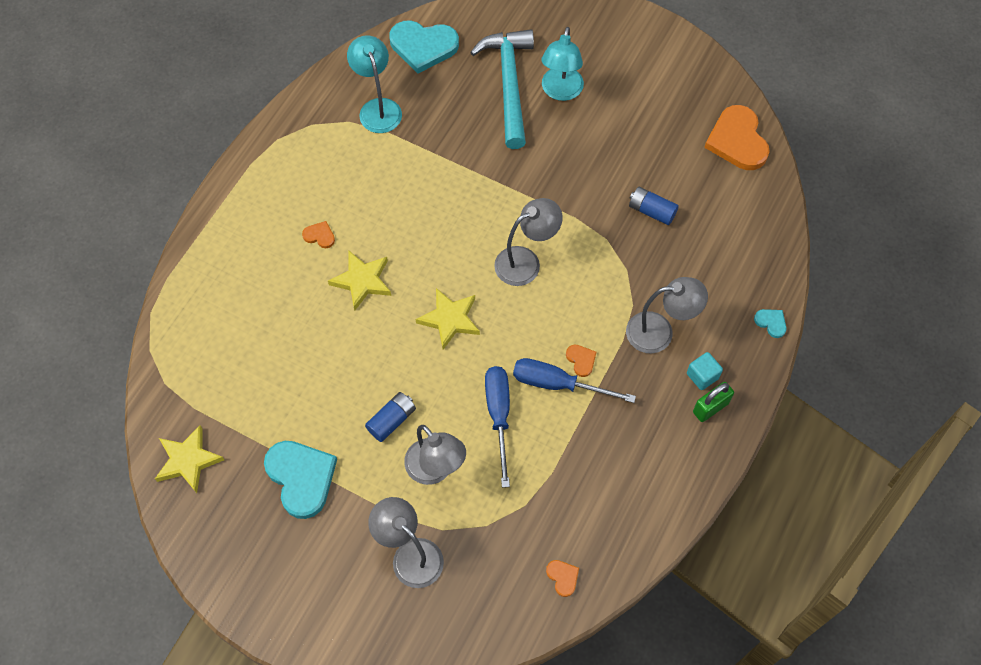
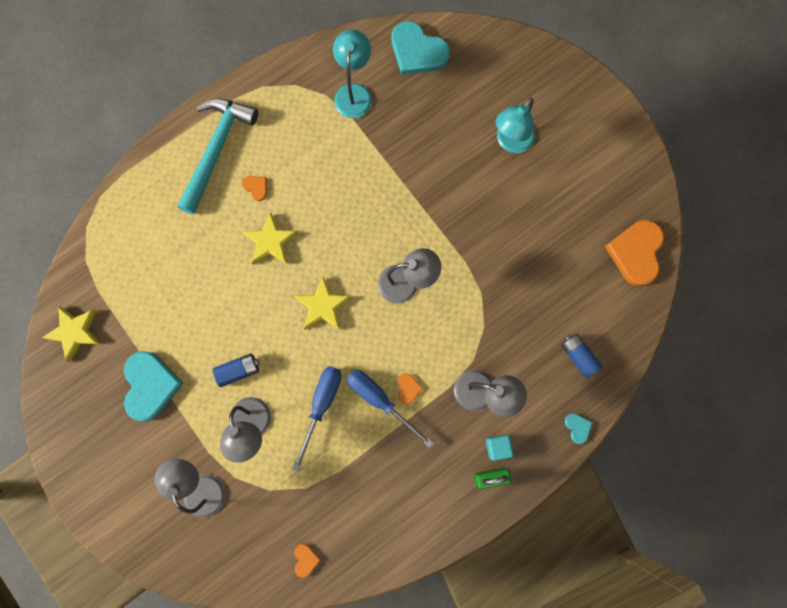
camera: 25 degrees right, 15 degrees up
(508, 84) = (470, 117): turquoise hammer -> turquoise hammer (216, 150)
(651, 211) = (530, 285): blue battery -> blue battery (578, 356)

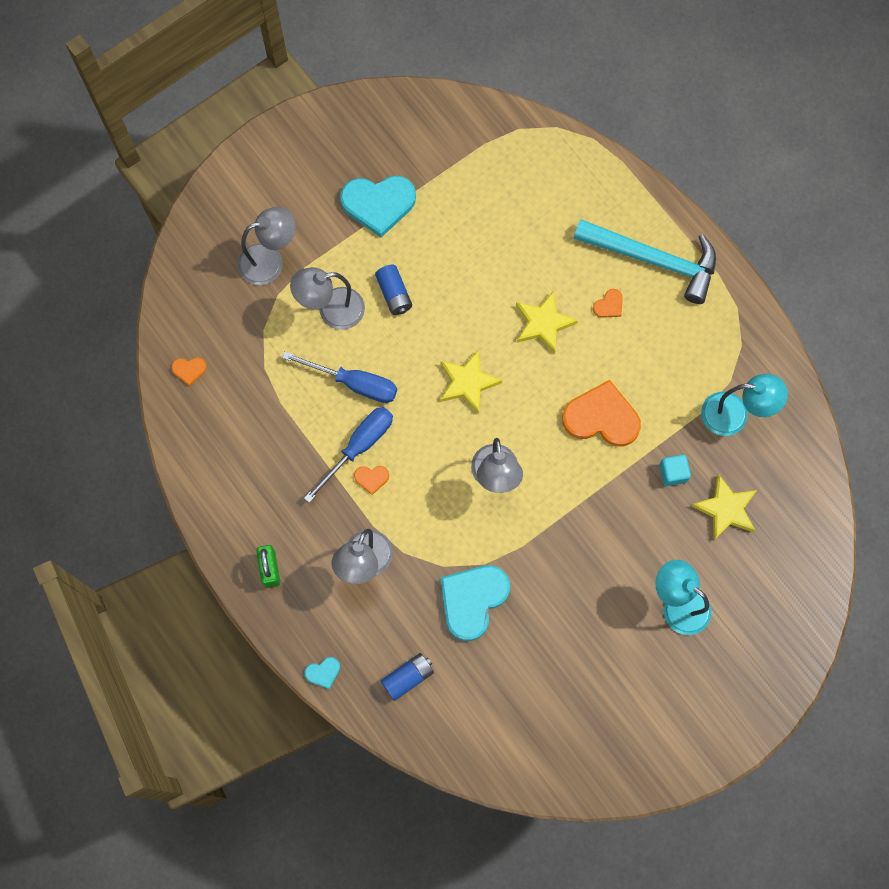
camera: 90 degrees right, 5 degrees down
(75, 332) = (437, 124): yellow star -> yellow star (726, 509)
(417, 51) = (795, 491): turquoise heart -> turquoise heart (473, 600)
(497, 447) = (303, 578): turquoise cube -> turquoise cube (673, 473)
(636, 252) = (537, 756): orange heart -> orange heart (601, 417)

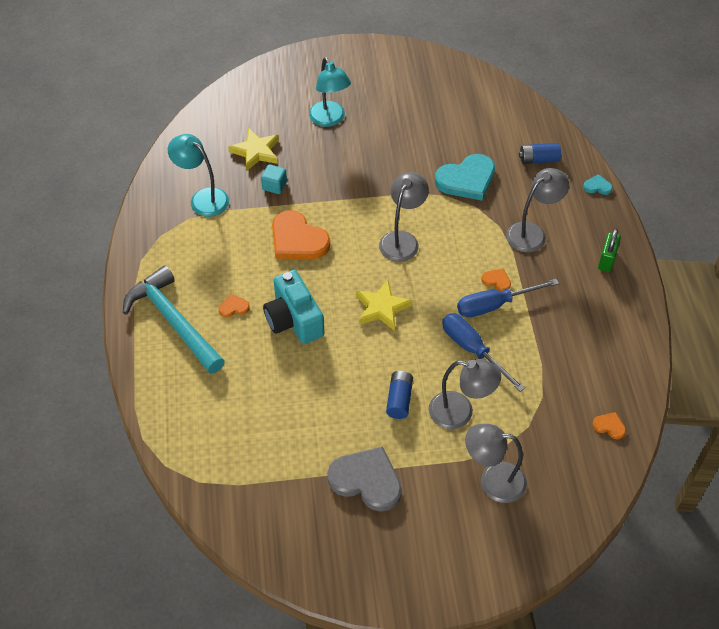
camera: 150 degrees left, 20 degrees down
(378, 204) = (366, 480): turquoise heart -> grey heart
(543, 323) = (294, 319): yellow star -> turquoise camera

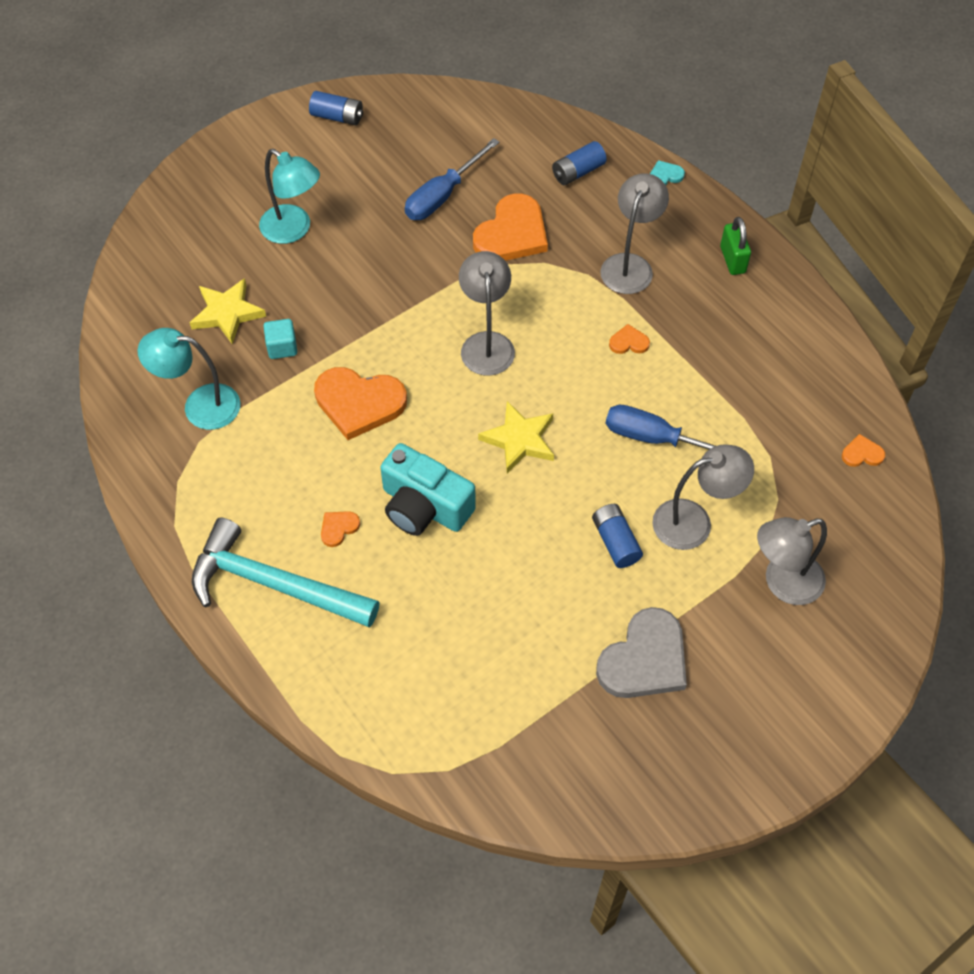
camera: 30 degrees left, 5 degrees up
(366, 480) = (644, 659): grey heart -> grey heart turned 135 degrees clockwise
(404, 62) = (337, 117): none -> blue battery
(467, 179) = (512, 233): turquoise heart -> orange heart
(494, 305) = (646, 373): blue screwdriver -> blue screwdriver (442, 195)

